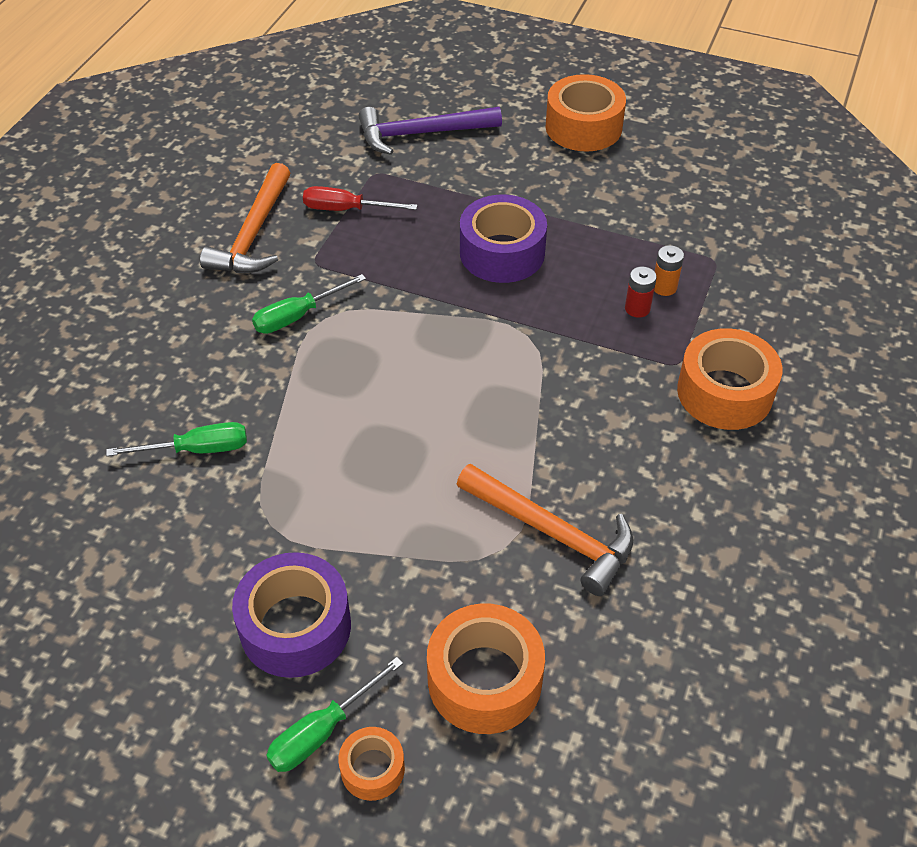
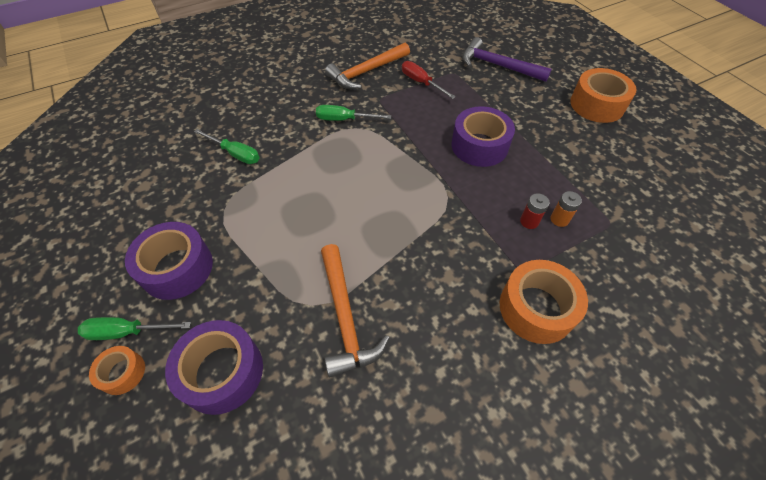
camera: 40 degrees right, 5 degrees up
(484, 680) = (222, 372): orange tape -> purple tape

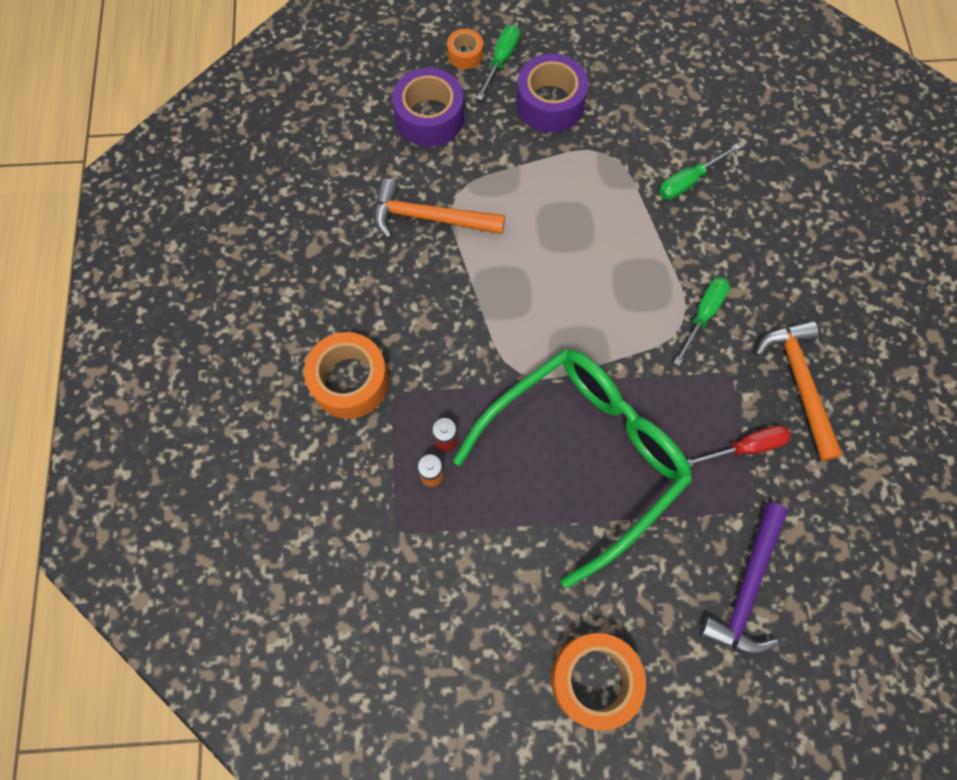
camera: 115 degrees right, 15 degrees up
(479, 146) = (585, 455): purple tape -> green glasses
(498, 65) = (746, 588): purple hammer -> purple hammer turned 150 degrees clockwise

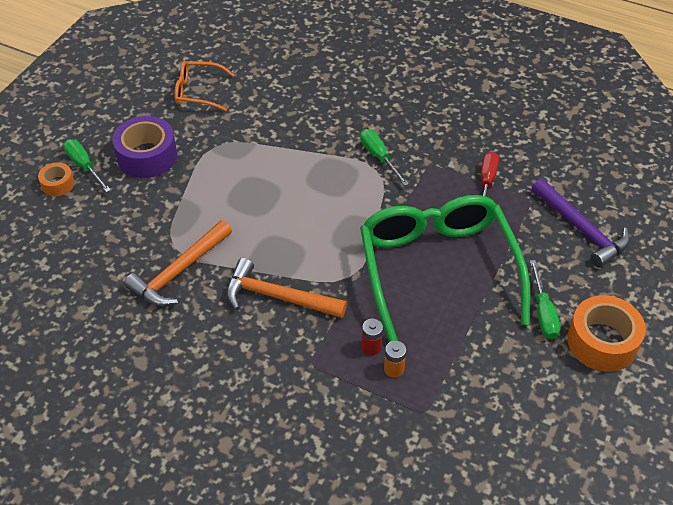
camera: 60 degrees left, 20 degrees down
(350, 381) = (279, 388): orange tape -> none
(429, 117) = (92, 231): purple tape -> none
(668, 92) = (197, 92): none -> orange glasses
(688, 181) = (274, 115): green screwdriver -> green screwdriver (543, 312)
(799, 383) = (460, 135): orange hammer -> orange hammer (277, 297)

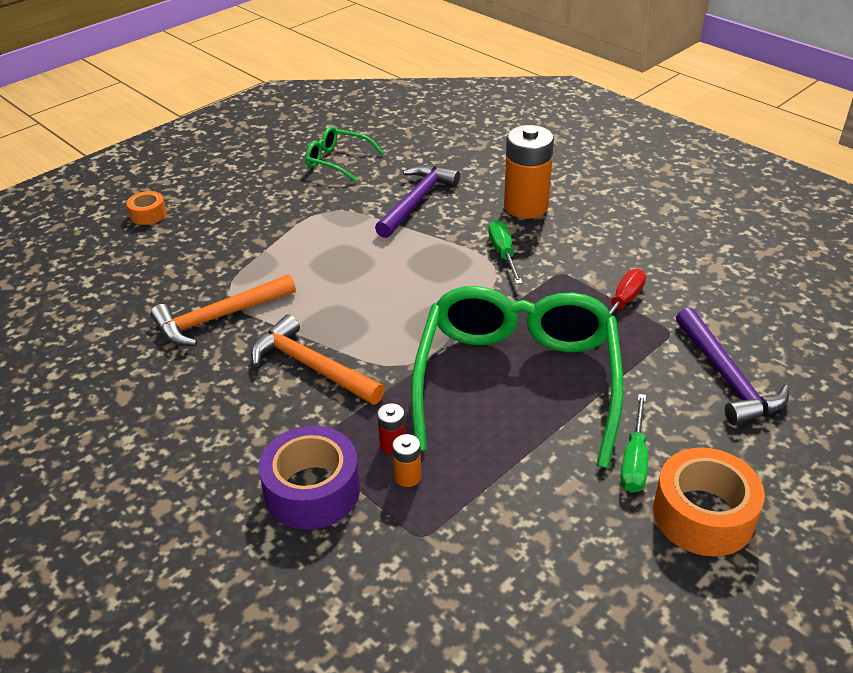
camera: 20 degrees right, 10 degrees down
(84, 166) = (184, 204): green screwdriver -> none
(147, 156) = (251, 207): purple tape -> purple tape (312, 490)
(197, 92) = (337, 161): orange glasses -> green glasses
(286, 120) = (416, 201): none -> purple hammer
(377, 107) = (526, 207): none -> orange battery

